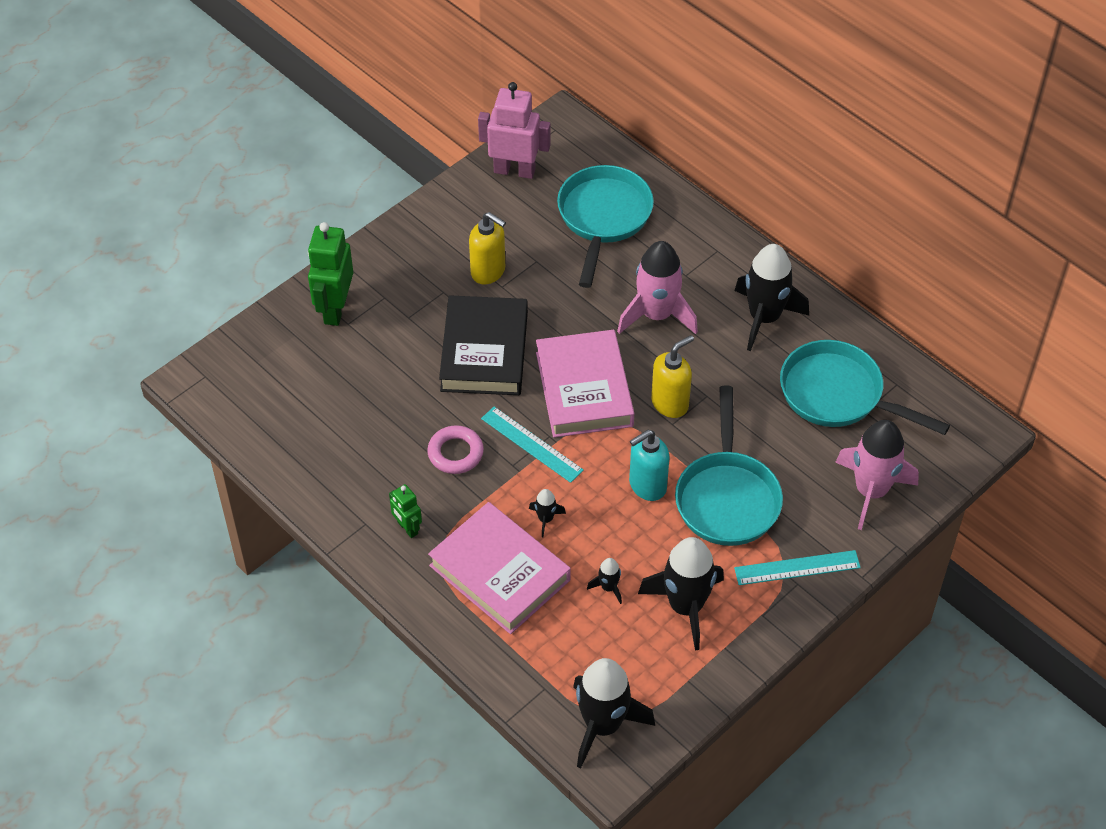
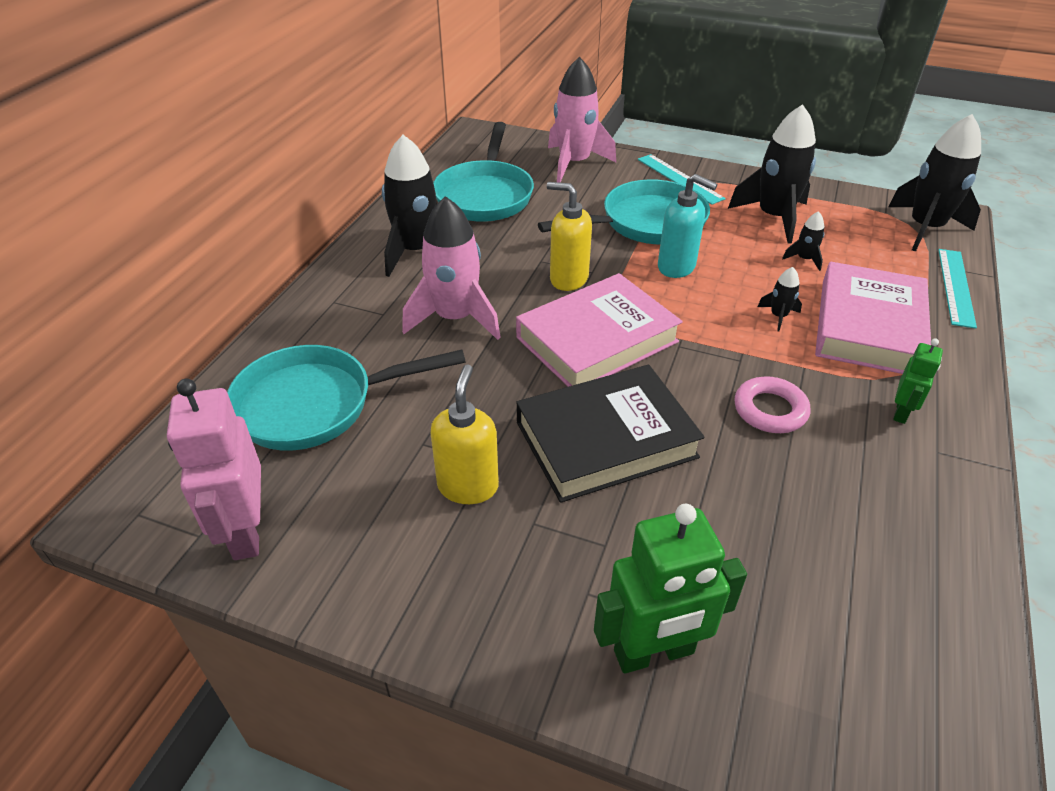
camera: 115 degrees left, 10 degrees down
(531, 444) = (701, 354): turquoise ruler -> turquoise ruler (956, 287)

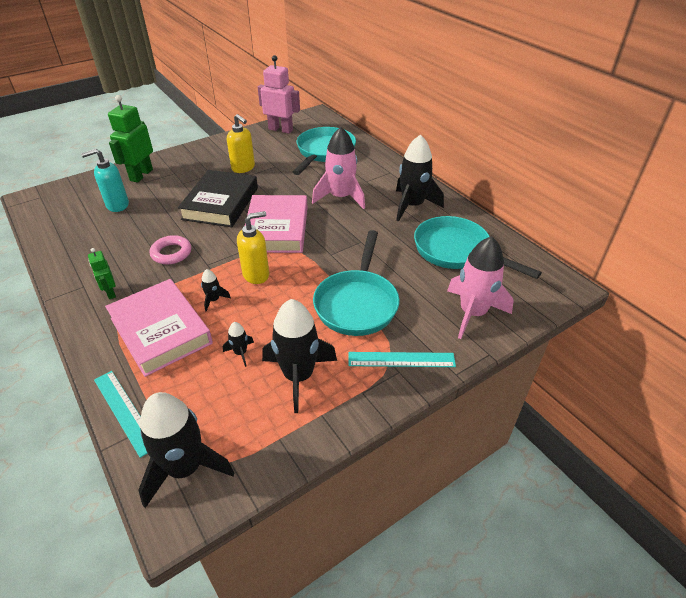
camera: 125 degrees right, 0 degrees up
(568, 279) = (333, 243): yellow soap dispenser -> yellow soap dispenser (256, 274)
(677, 267) = (298, 288): turquoise soap dispenser -> turquoise soap dispenser (117, 205)

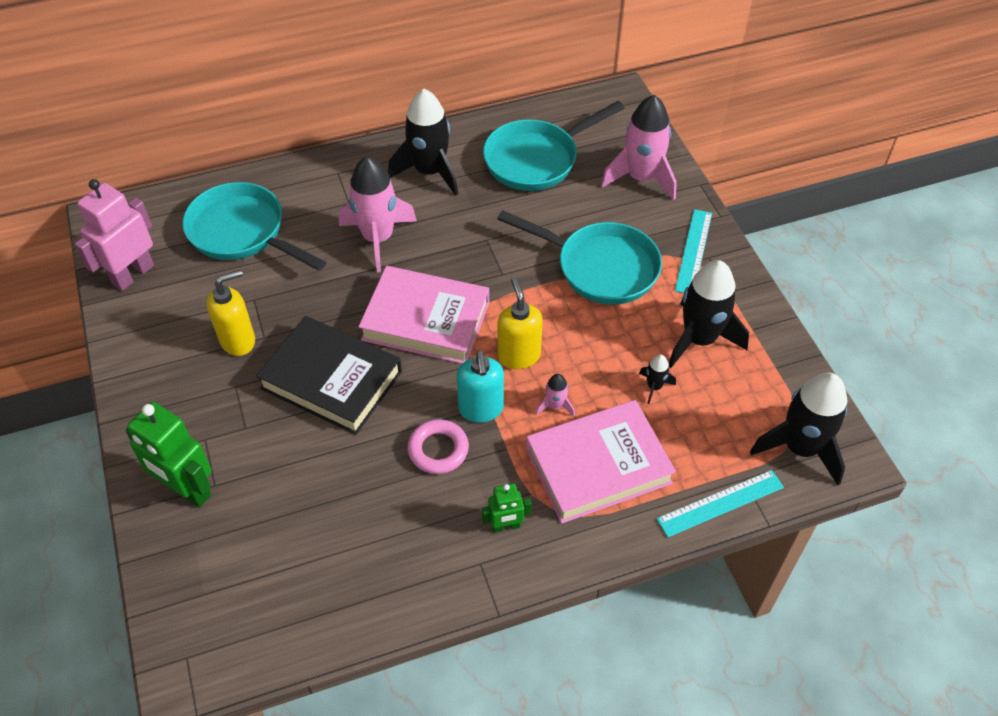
camera: 75 degrees left, 10 degrees up
(117, 205) = (274, 525): turquoise soap dispenser -> turquoise soap dispenser (481, 409)
(214, 300) = (555, 406): black rocket -> pink rocket

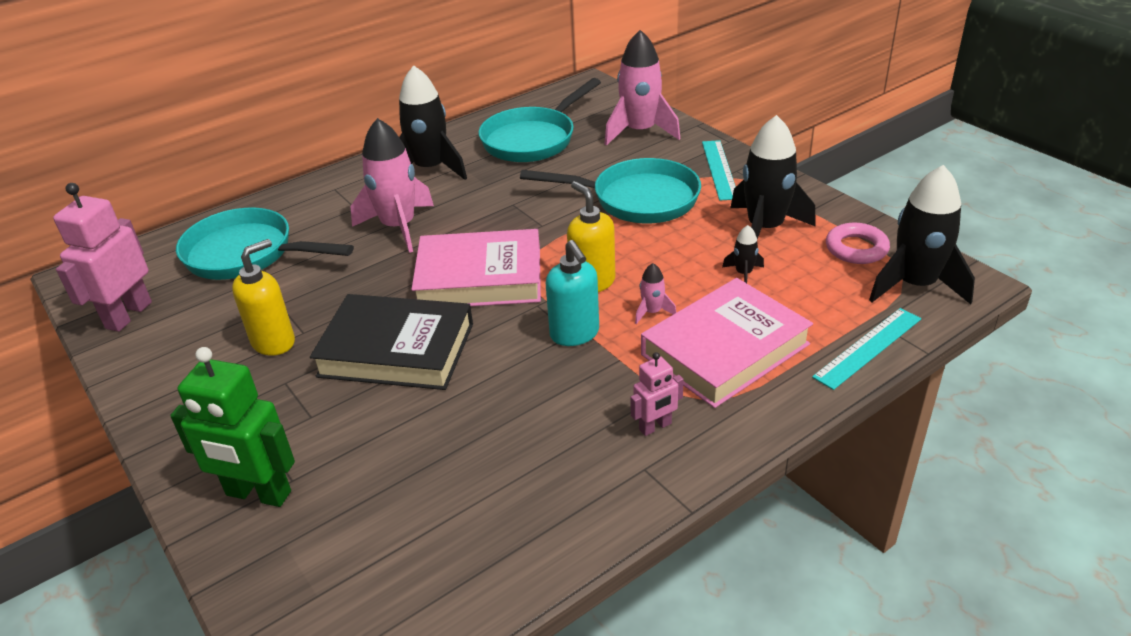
camera: 15 degrees left, 15 degrees down
(438, 450) = (545, 379): pink ring -> pink ring (856, 248)
(506, 526) = (655, 427): green robot -> pink robot

